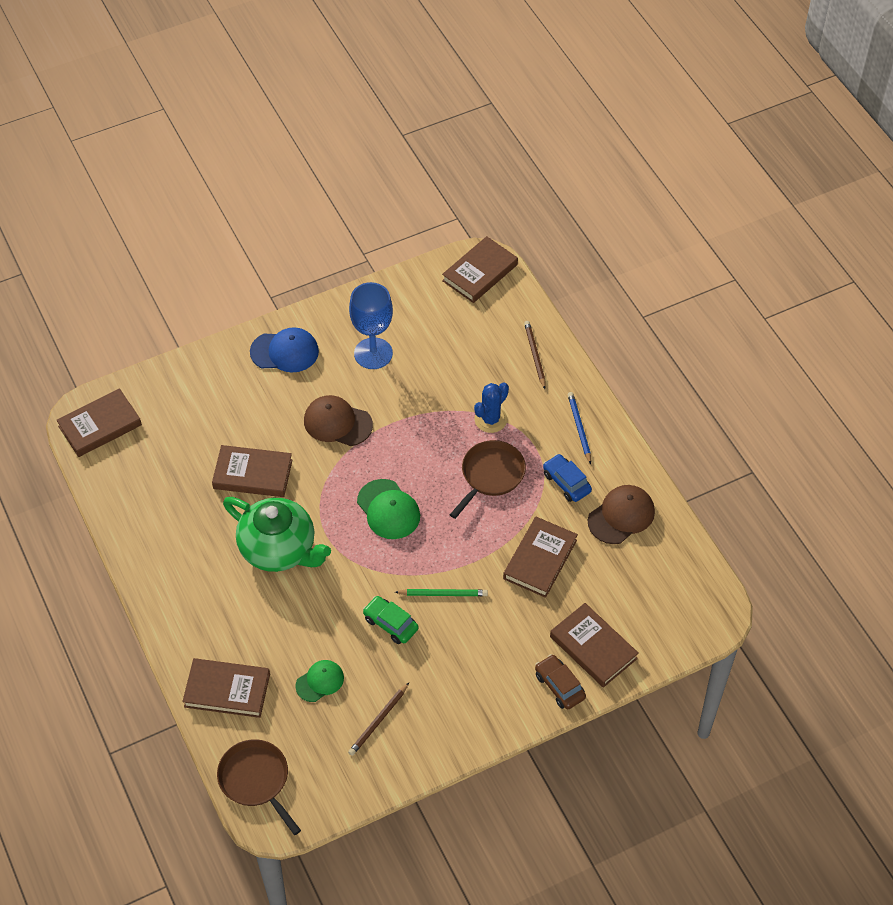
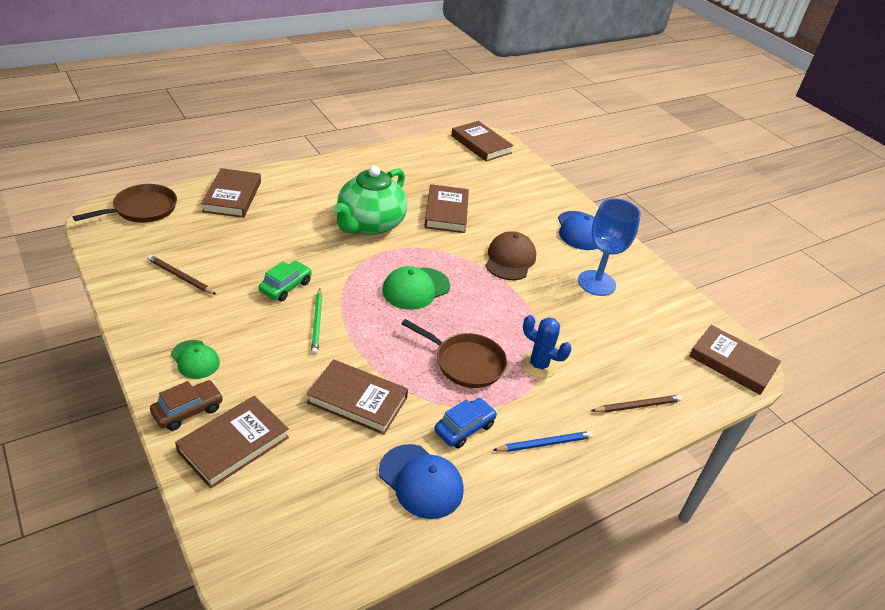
camera: 80 degrees right, 15 degrees down
(320, 681) = (230, 244): green cap -> green cap (195, 359)
(621, 516) = (421, 481): brown cap -> blue cap

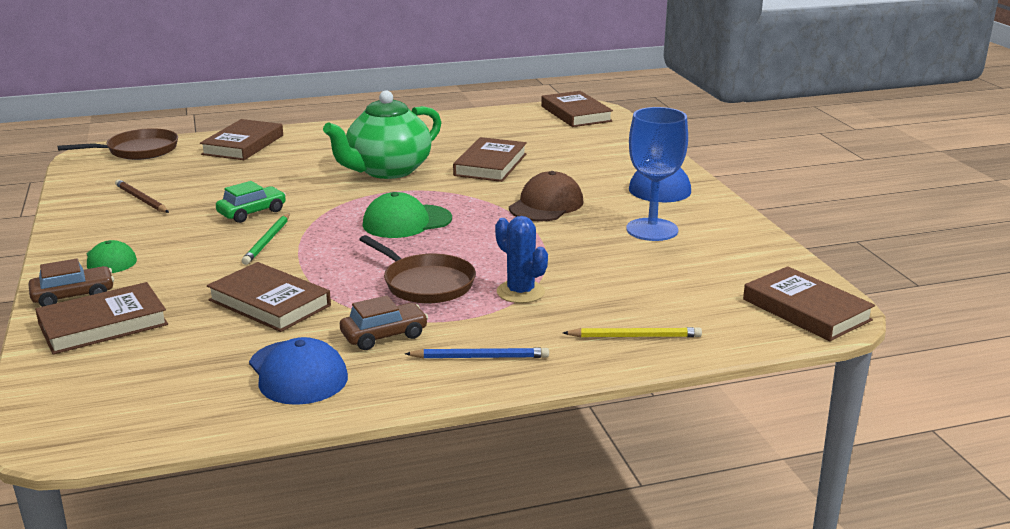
camera: 20 degrees right, 15 degrees down
(464, 428) = (384, 335): blue car -> brown car
(637, 406) = (634, 336): brown pencil -> yellow pencil

